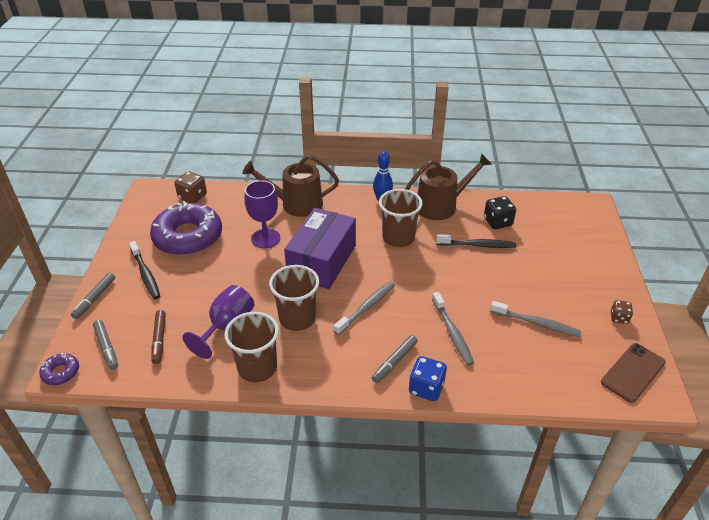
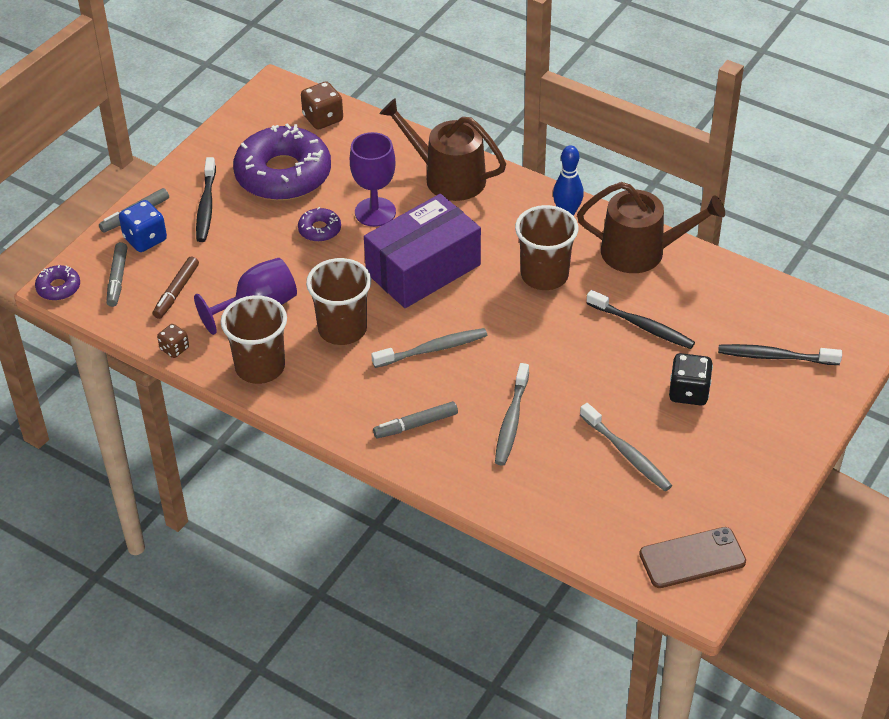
camera: 30 degrees right, 5 degrees up
(236, 261) = (319, 230): none -> purple donut
(426, 388) = (428, 468): blue dice -> blue dice (145, 239)
(497, 222) = (700, 305): black dice -> black dice (688, 392)
(561, 234) = (775, 357): none -> black toothbrush
(619, 318) = (742, 492): brown dice -> brown dice (174, 349)

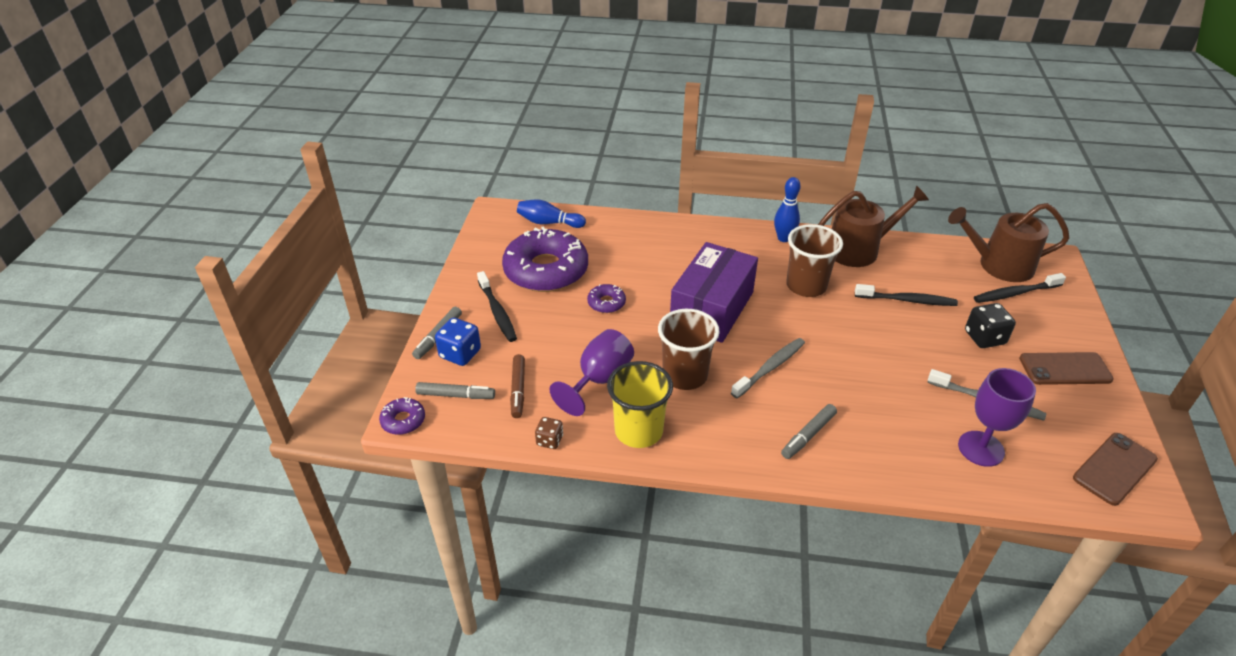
camera: 25 degrees left, 5 degrees down
(117, 279) = (456, 395): grey marker -> grey marker turned 60 degrees counterclockwise
(260, 367) = (638, 431): brown cup -> yellow cup
(323, 118) = (549, 223): brown dice -> blue bowling pin
(375, 212) = (641, 277): purple goblet -> purple goblet (981, 448)
(448, 177) = (677, 238): brown watering can -> brown watering can (999, 265)
(511, 421) = (879, 405): grey toothbrush -> none
(744, 452) = (1065, 369): none -> brown phone

